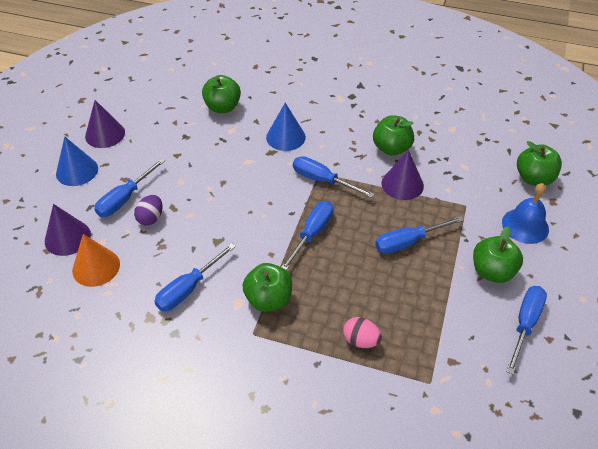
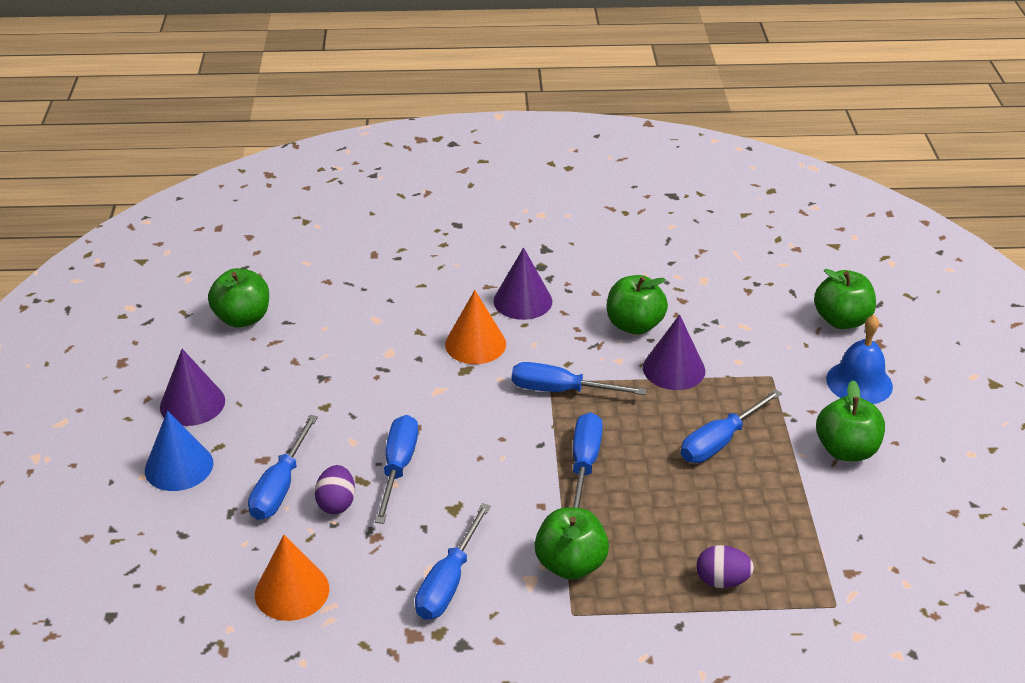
camera: 20 degrees left, 10 degrees down
(67, 237) = (222, 563): purple cone -> purple cone (522, 301)
(222, 107) = (357, 323): green apple -> green apple (242, 318)
(285, 137) = (475, 344): blue cone -> orange cone
(360, 340) = (722, 581): pink egg -> purple egg
(525, 324) = (917, 503): blue screwdriver -> blue screwdriver (398, 467)

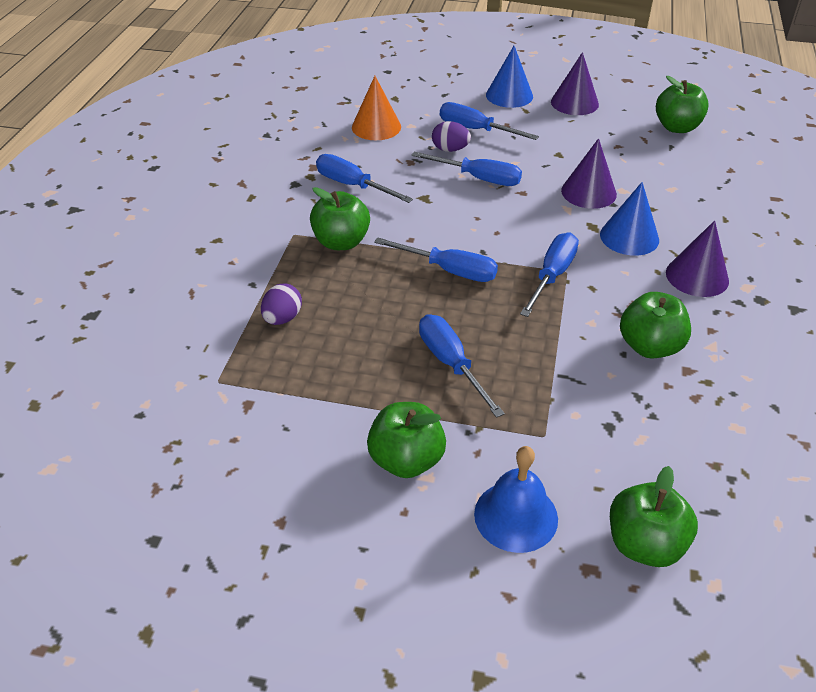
camera: 105 degrees right, 5 degrees up
(475, 344) = (629, 237): orange cone -> blue cone
(674, 369) = (570, 359): purple cone -> purple cone (588, 192)

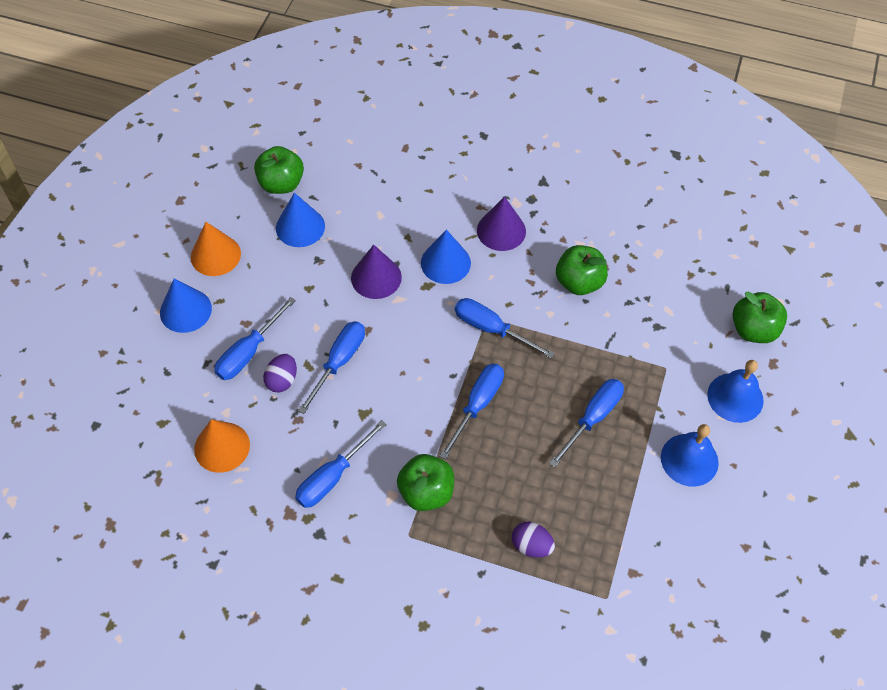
camera: 85 degrees left, 15 degrees up
(406, 460) = (689, 459): green apple -> blue bell
(451, 364) = (592, 418): blue screwdriver -> blue screwdriver turned 150 degrees clockwise
(574, 103) = (215, 255): purple cone -> orange cone
(630, 142) = (300, 227): none -> blue cone

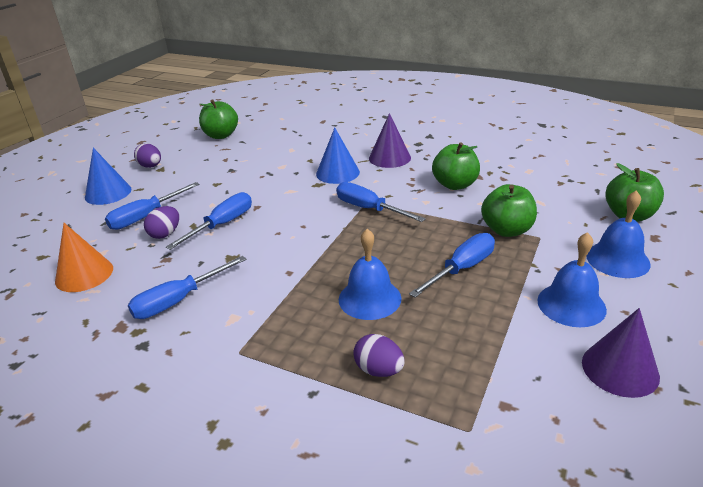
camera: 10 degrees right, 25 degrees down
(215, 255) = (150, 166): orange cone -> purple egg
(300, 227) = (225, 154): blue cone -> none
(376, 277) = (275, 179): purple cone -> purple cone (620, 369)
(426, 492) = (271, 317): green apple -> green apple (507, 230)
(477, 405) = (343, 255): blue screwdriver -> none
(511, 463) = (369, 298): none -> blue bell

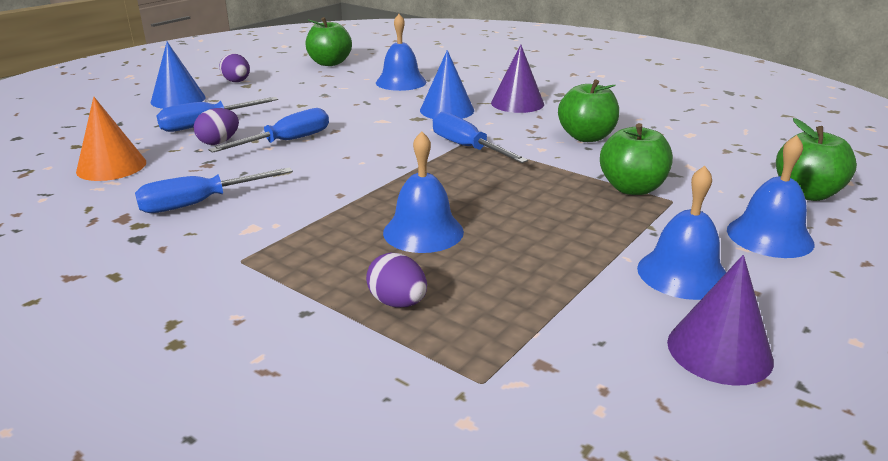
camera: 10 degrees right, 5 degrees down
(288, 148) = (401, 82): none -> blue bell
(461, 269) = (554, 218): blue screwdriver -> none

